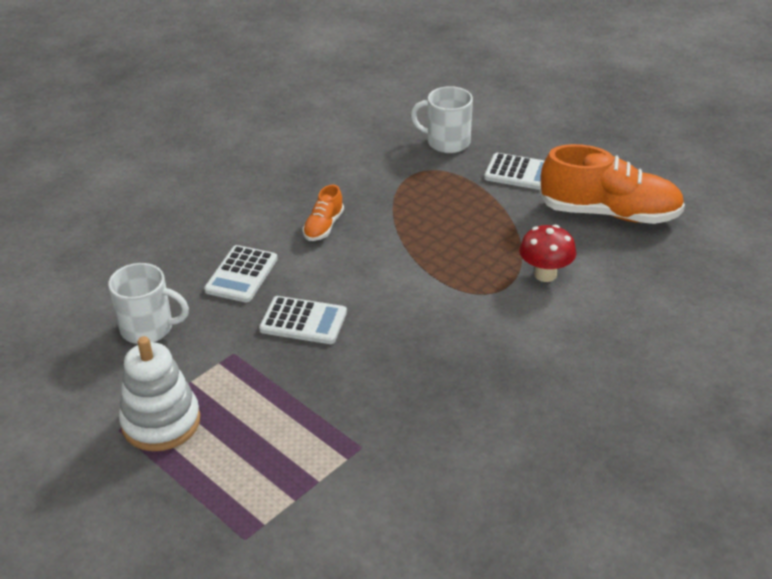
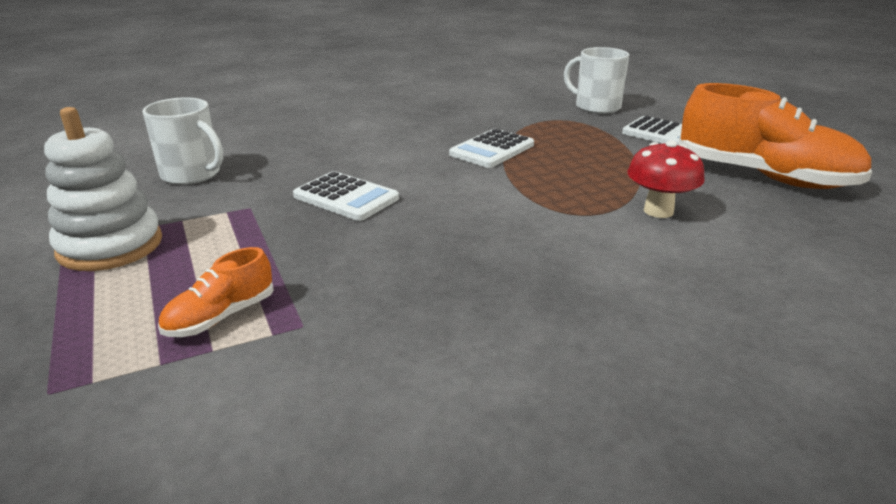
camera: 20 degrees right, 10 degrees down
(241, 275) = (320, 155): white calculator -> white calculator (492, 150)
(323, 226) = (430, 138): orange shoe -> orange shoe (221, 317)

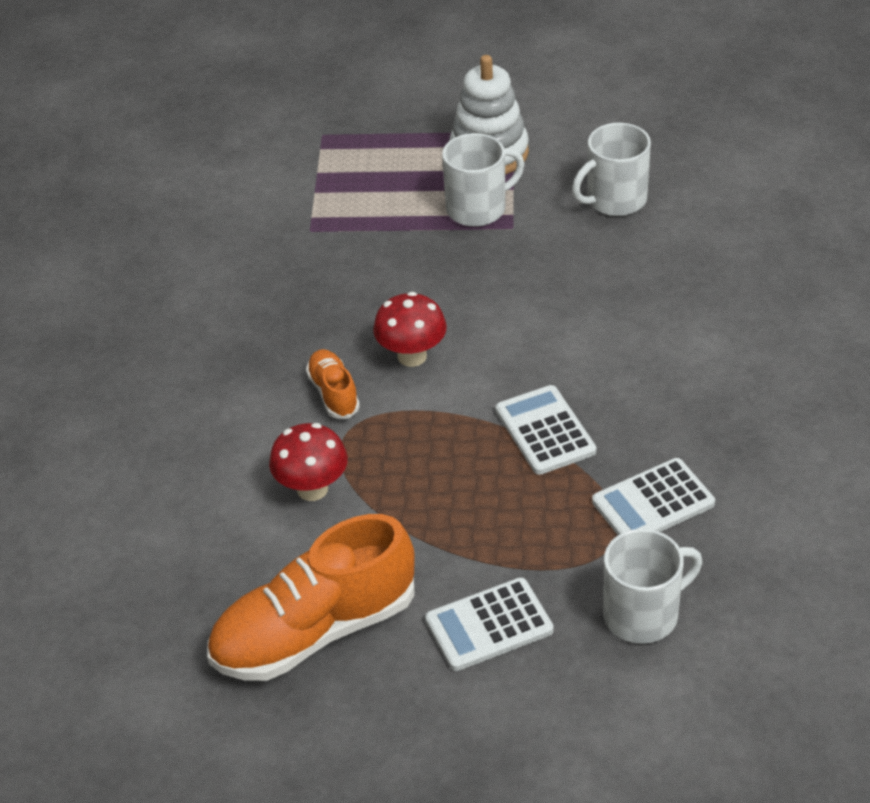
camera: 120 degrees right, 15 degrees up
(221, 317) = (347, 198): orange shoe -> orange shoe (333, 393)
(222, 229) = (478, 208): none -> white mug
(346, 197) = (492, 288): white calculator -> white calculator (653, 503)
(464, 210) = (412, 356): none -> red mushroom

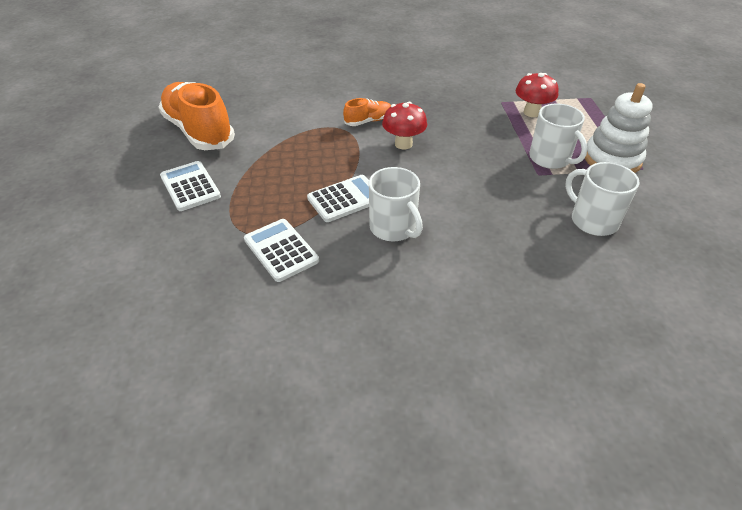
camera: 80 degrees right, 0 degrees up
(312, 489) = (296, 121): red mushroom -> red mushroom (531, 112)
(643, 614) = (184, 248): white mug -> white mug (393, 228)

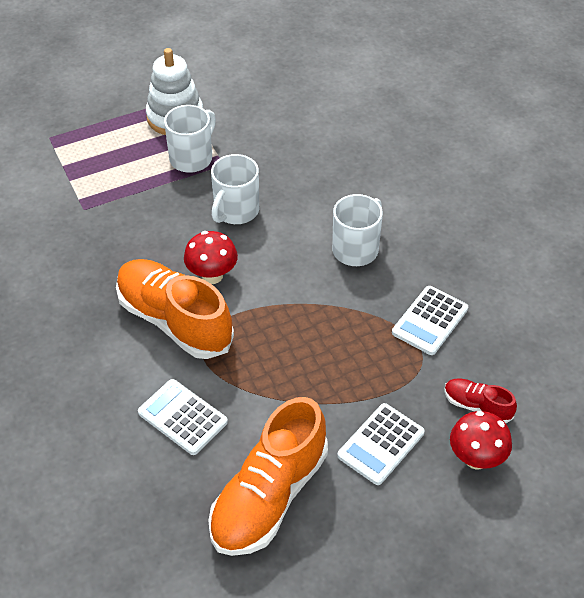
camera: 110 degrees left, 5 degrees up
(173, 249) = (477, 406): none -> red shoe
(345, 199) = (332, 297): white calculator -> white calculator (182, 417)
(368, 121) = (174, 321): orange shoe -> orange shoe, size x2.11
(531, 112) = (102, 180): red mushroom -> red mushroom (476, 458)
(593, 220) = (278, 125): white mug -> white mug (236, 211)

